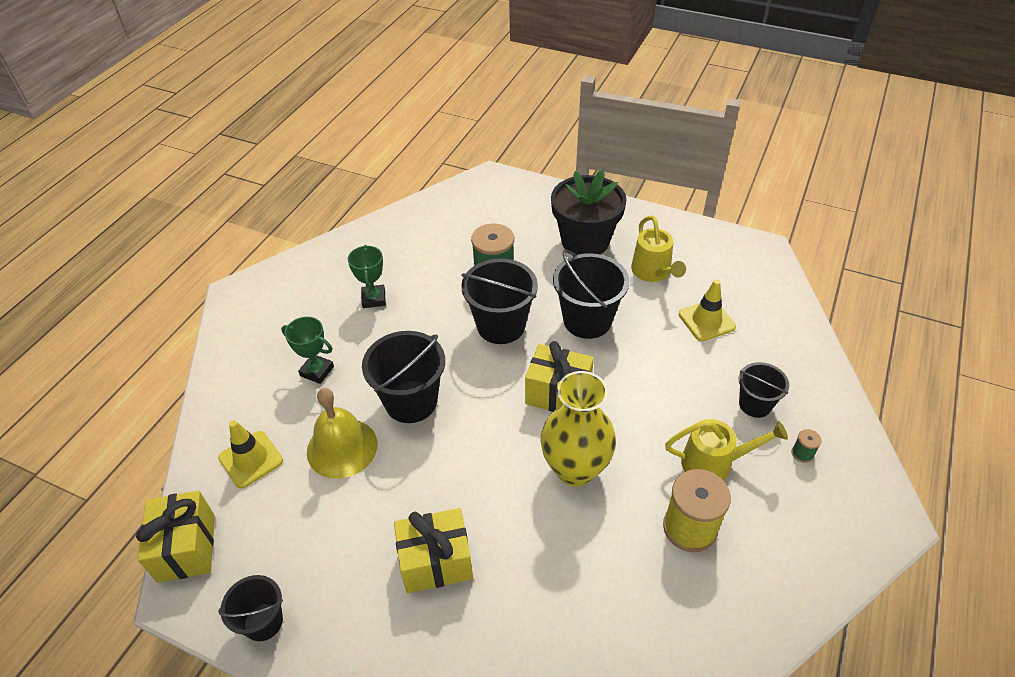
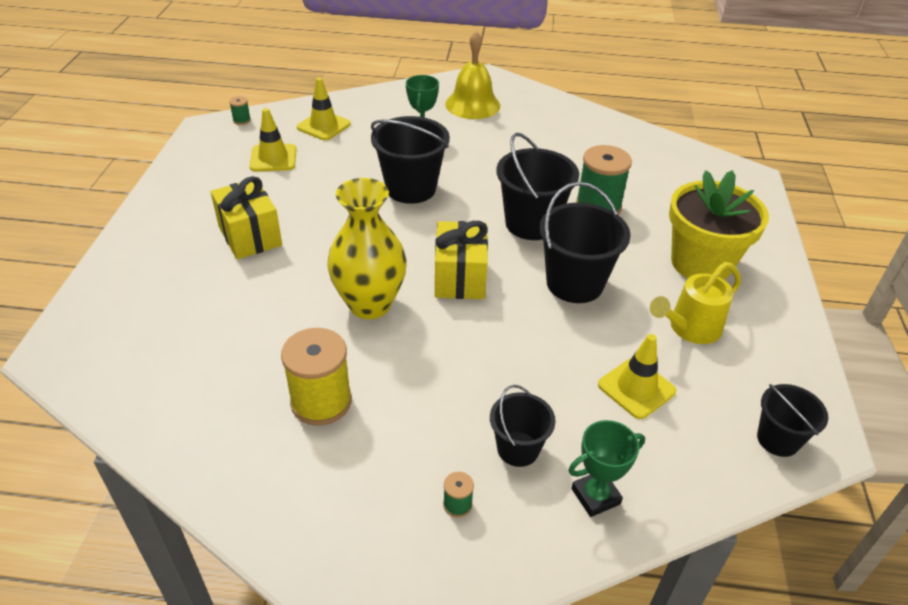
camera: 70 degrees right, 5 degrees down
(186, 548) = (242, 120): yellow gift -> green spool
(263, 622) = (187, 166): black bucket -> black bucket (778, 439)
(293, 521) = (273, 158): none -> yellow traffic cone
(342, 448) = (348, 164): yellow bell -> yellow bell (472, 104)
(374, 299) = (520, 142): green trophy -> green trophy (595, 496)
(585, 241) = (701, 263): black flower pot -> yellow flower pot
(714, 463) = (413, 415): yellow watering can -> none

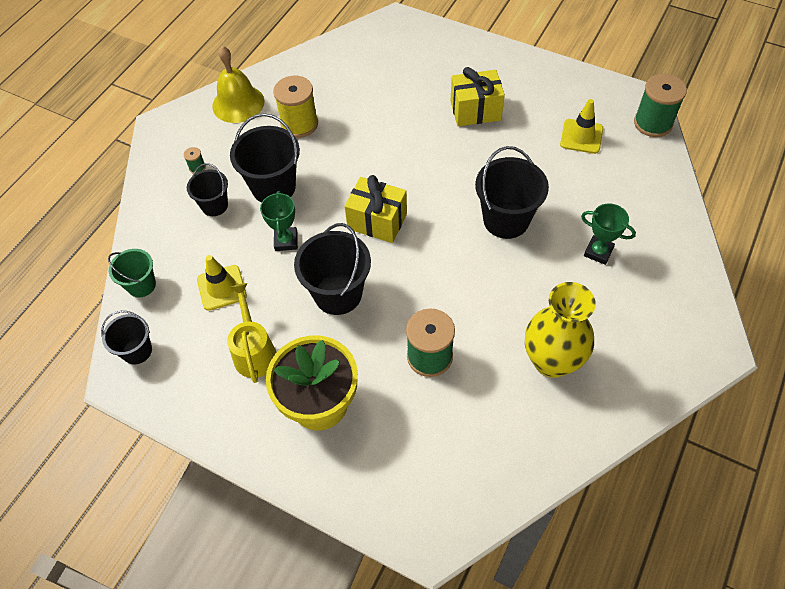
camera: 115 degrees right, 15 degrees up
(242, 120) = (653, 123): green spool -> green spool, size x2.31
(323, 126) = (630, 179): yellow traffic cone -> none
(370, 304) = (372, 163): yellow vase -> yellow vase (551, 361)
(472, 104) = (650, 314): yellow bell -> yellow bell (238, 103)
(531, 223) = (424, 292): black bucket -> black bucket (273, 187)
(595, 496) = (163, 231): green trophy -> green trophy (286, 241)
(694, 480) = (141, 285): none -> green bucket

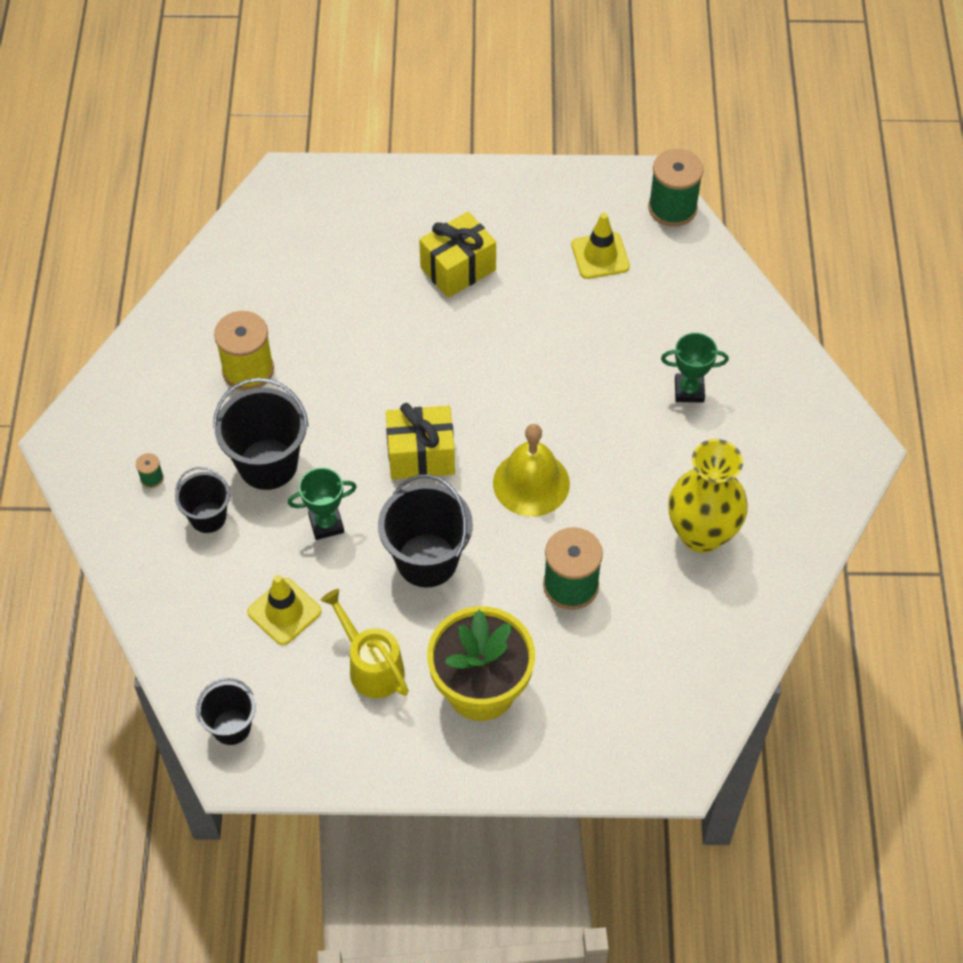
camera: 30 degrees left, 0 degrees up
(141, 285) = (182, 651): green bucket -> none
(238, 103) = (148, 372): yellow bell -> yellow bell (531, 483)
(286, 241) = (326, 524): green trophy -> green trophy turned 75 degrees counterclockwise
(506, 220) = (568, 393): black bucket -> none

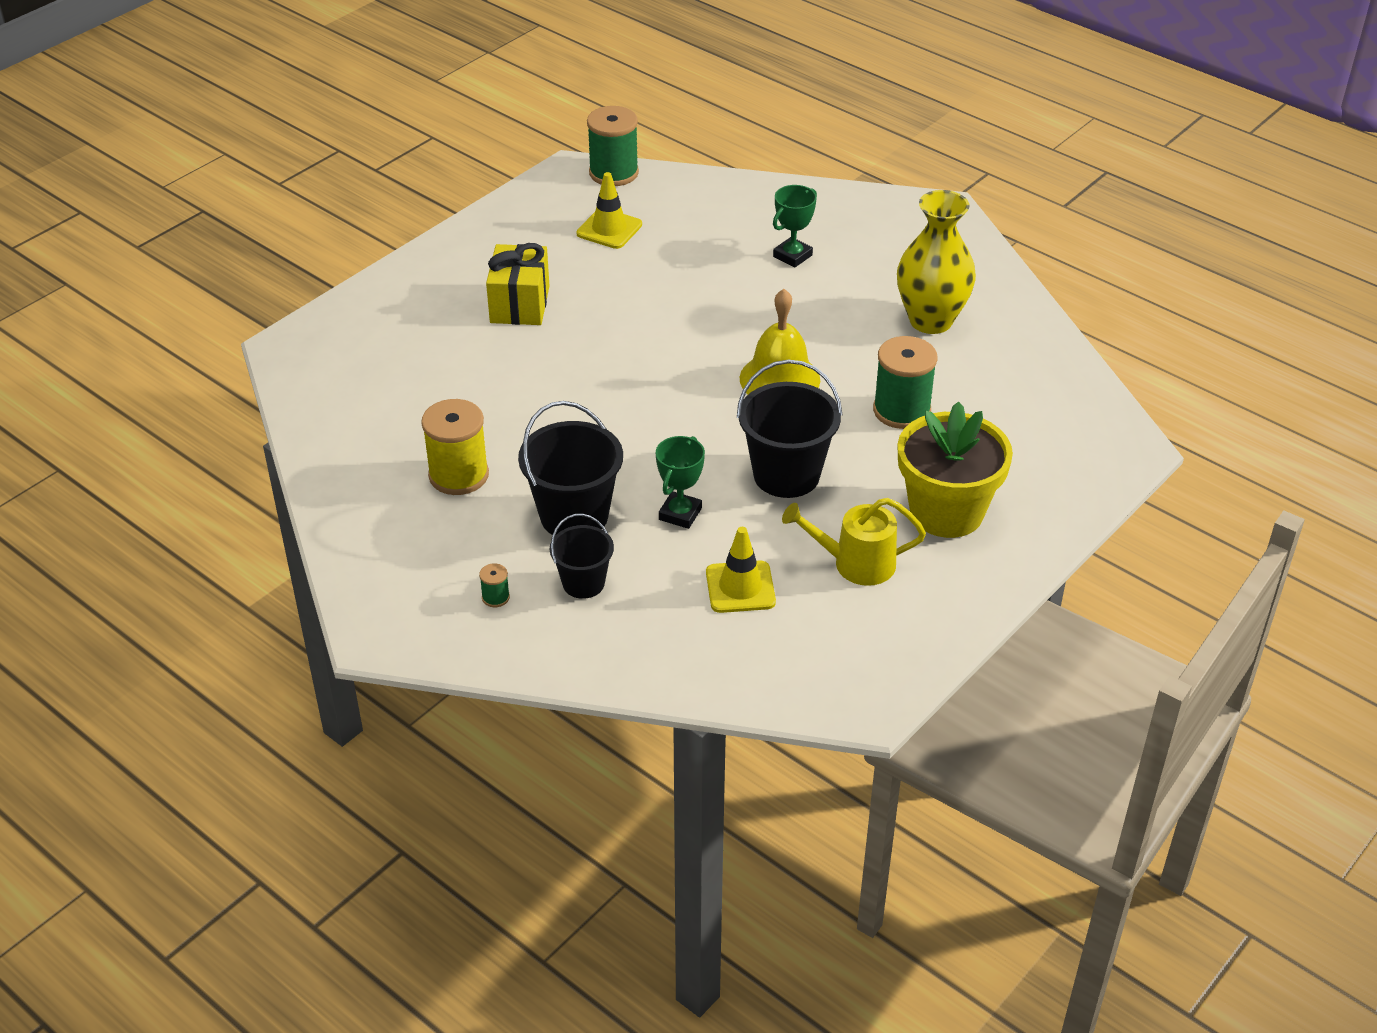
camera: 50 degrees left, 15 degrees down
(231, 727) = (823, 685): black bucket -> none
(421, 455) = (678, 423): yellow gift -> none

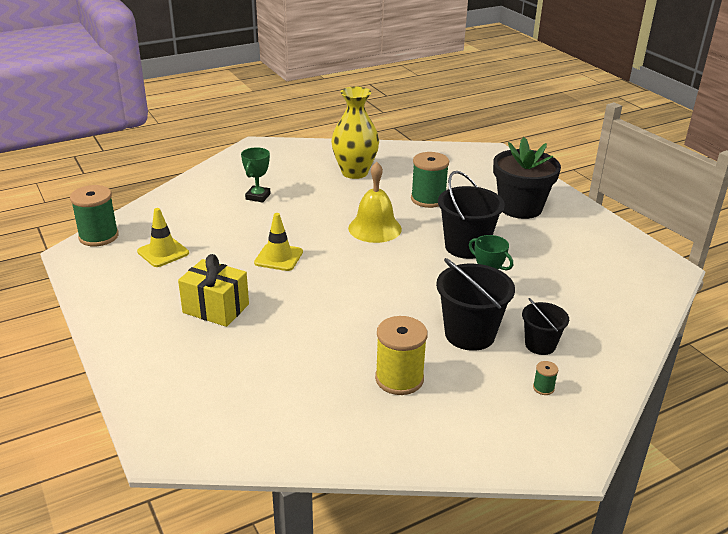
camera: 70 degrees left, 10 degrees down
(740, 587) = (562, 285): yellow traffic cone -> yellow traffic cone (278, 257)
(792, 256) = (258, 196): green trophy -> green trophy turned 45 degrees clockwise
(855, 563) = (553, 244): yellow watering can -> none
(946, 512) = (520, 208): yellow flower pot -> black flower pot

